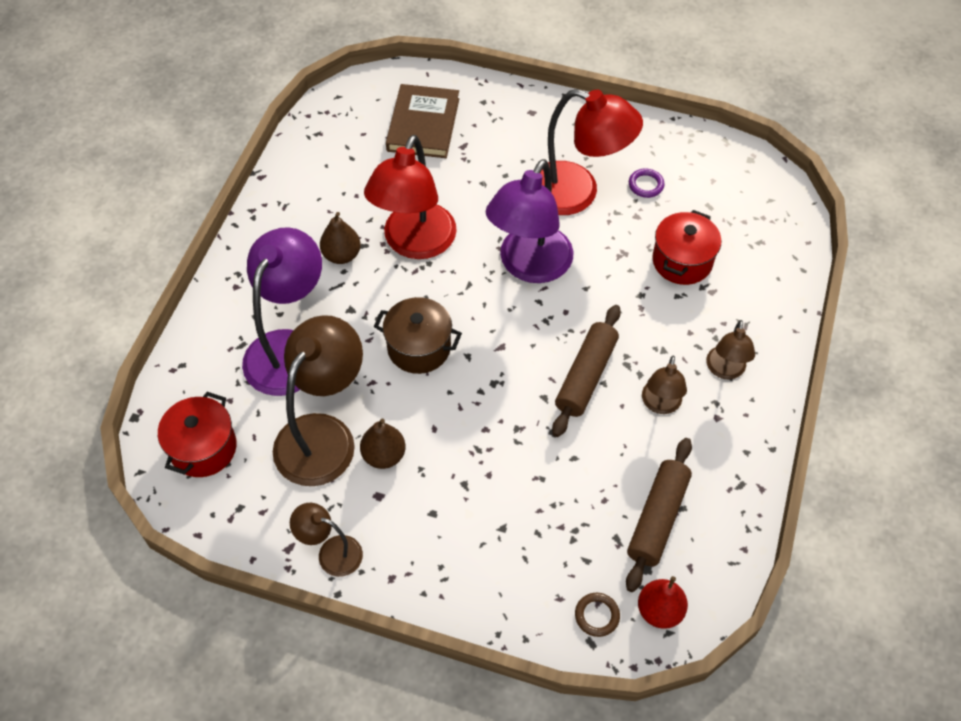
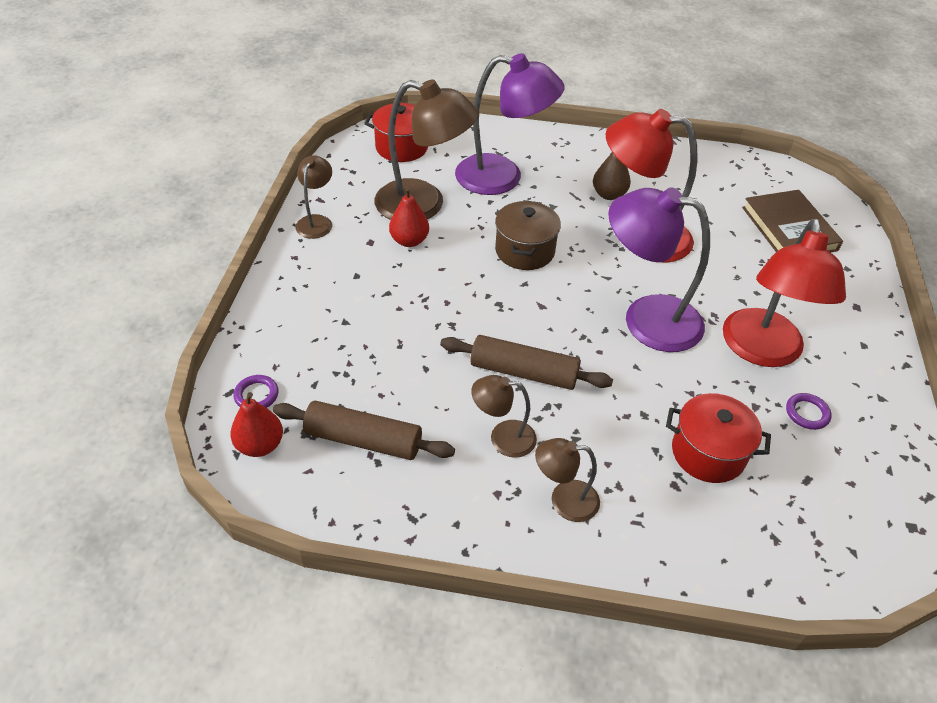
camera: 80 degrees right, 10 degrees down
(384, 455) = (409, 241): brown pear -> red pear
(423, 125) = (789, 229): brown book -> brown book turned 75 degrees clockwise
(597, 615) = (256, 395): brown ring -> purple ring

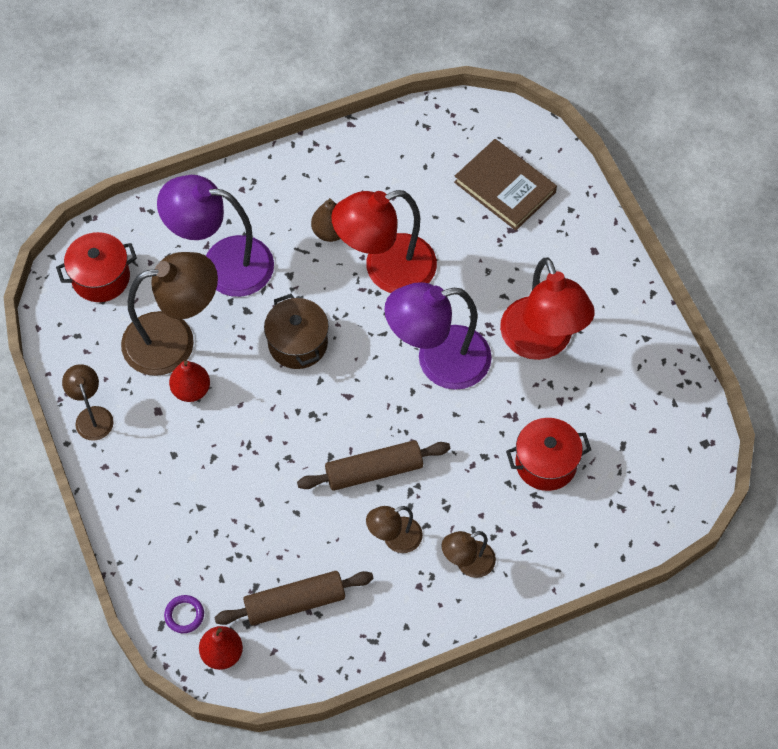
camera: 30 degrees left, 15 degrees up
(502, 177) = (222, 264): purple lamp -> purple lamp turned 150 degrees counterclockwise
(807, 413) = (599, 385): purple ring -> none

